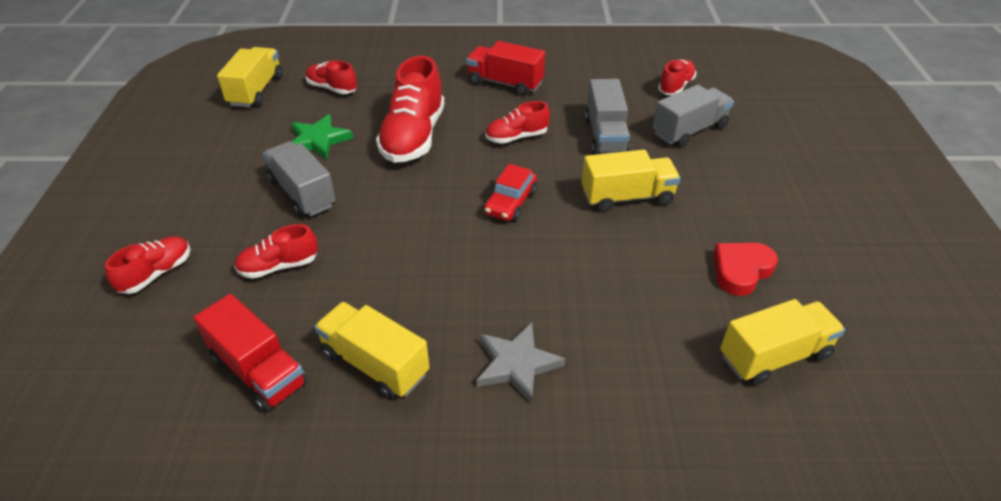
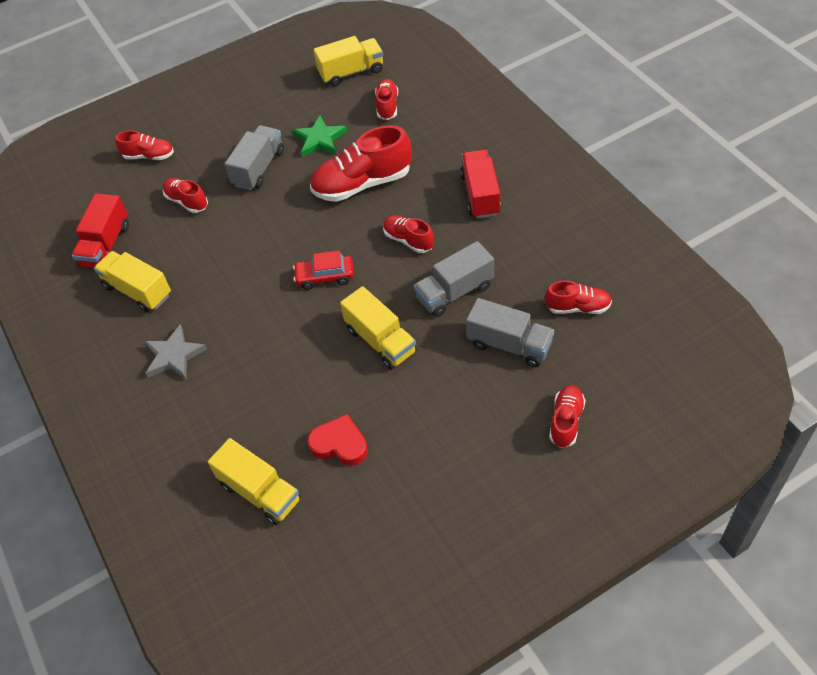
camera: 65 degrees right, 10 degrees up
(375, 364) = (138, 291): yellow truck -> yellow truck turned 60 degrees counterclockwise
(791, 134) = (566, 421): none -> red shoe

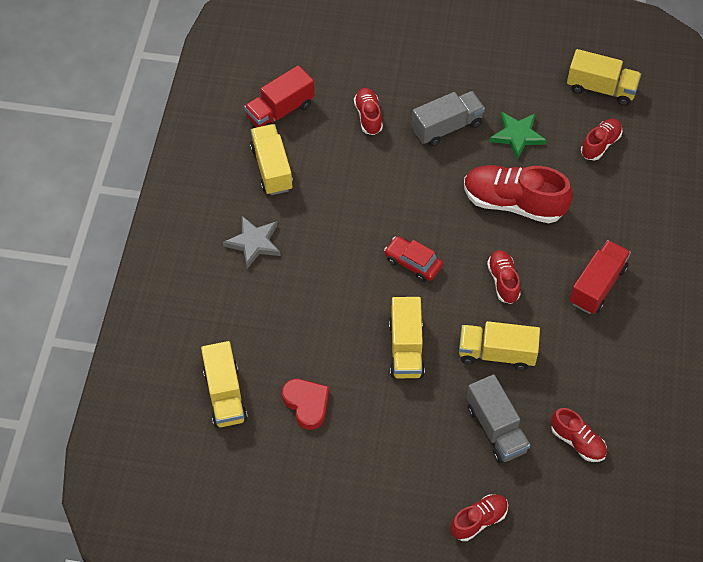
camera: 35 degrees right, 5 degrees up
(149, 156) = (374, 52): red shoe -> none
(455, 292) = (496, 353): grey truck -> yellow truck

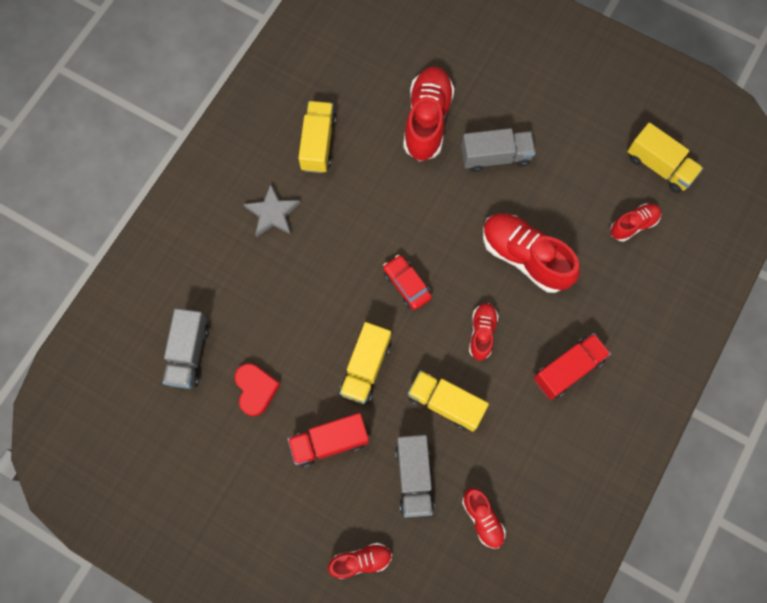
camera: 20 degrees right, 15 degrees up
(225, 395) = (189, 353): yellow truck -> grey truck
(280, 111) = (349, 88): red truck -> red truck (329, 442)
(368, 116) = (427, 121): red shoe -> red shoe, size x1.83
(517, 135) = (558, 188): green star -> none

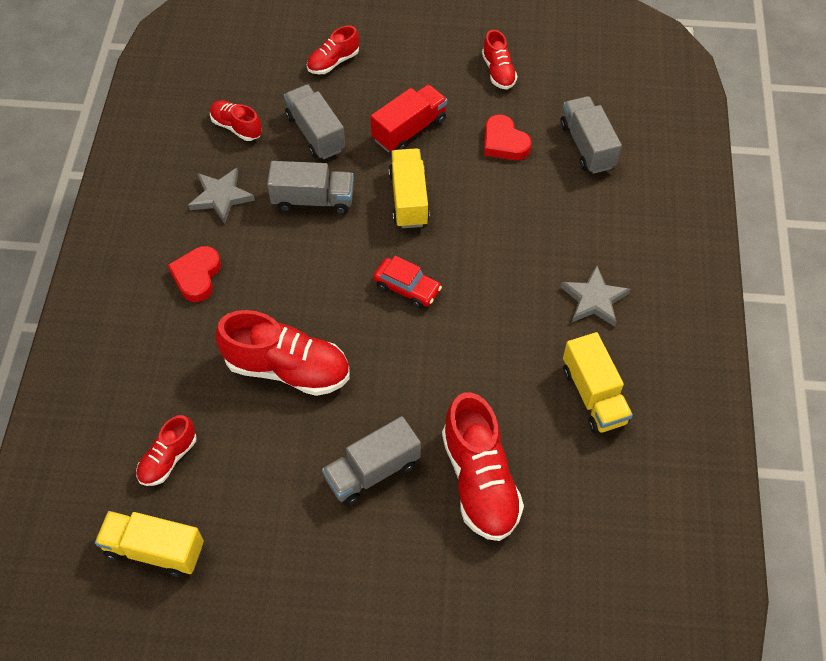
camera: 155 degrees right, 15 degrees down
(445, 403) = (313, 200): yellow truck -> grey truck
(482, 333) = (303, 274): red shoe -> red shoe (498, 71)
(522, 443) = (221, 196): none -> grey star
(568, 369) = (197, 276): red truck -> red heart

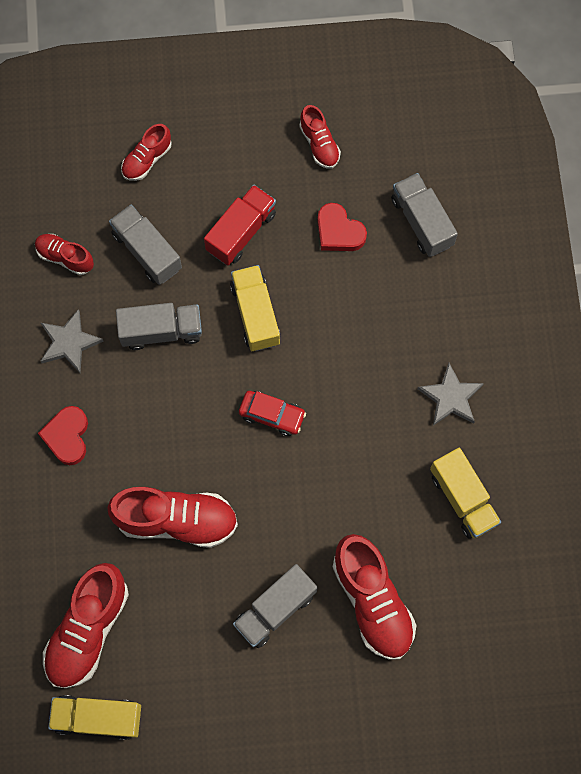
camera: 10 degrees left, 15 degrees up
(168, 459) = (88, 629): red shoe -> red shoe, size x1.83

